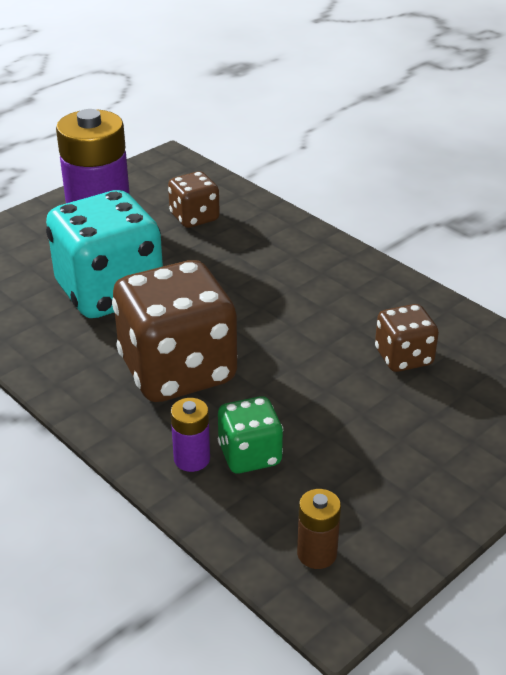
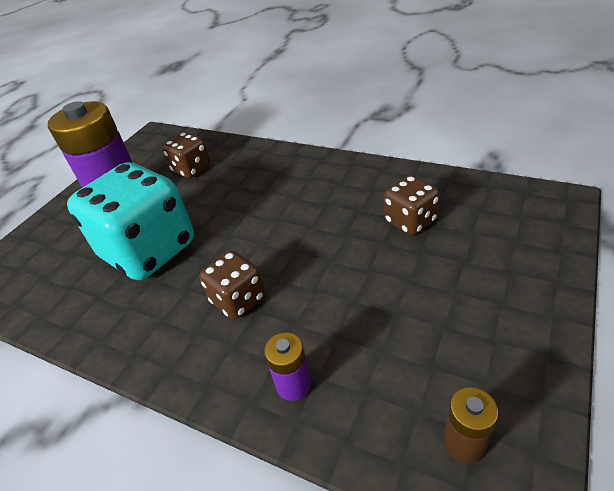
camera: 15 degrees left, 5 degrees up
(178, 371) = (238, 300): brown dice -> brown dice, size x0.50
(249, 455) = (342, 358): green dice -> none

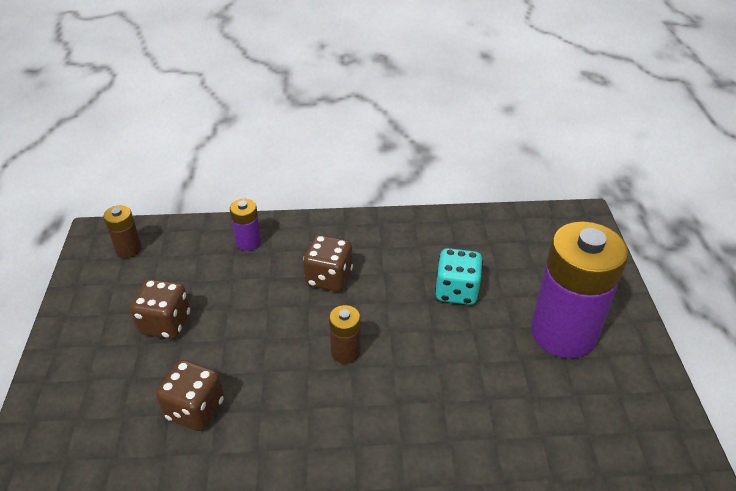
camera: 145 degrees right, 0 degrees up
(149, 250) = (456, 291): turquoise dice -> turquoise dice, size x0.50
(191, 169) = (532, 409): brown dice -> brown dice (165, 323)
(273, 229) = (345, 352): none -> brown battery

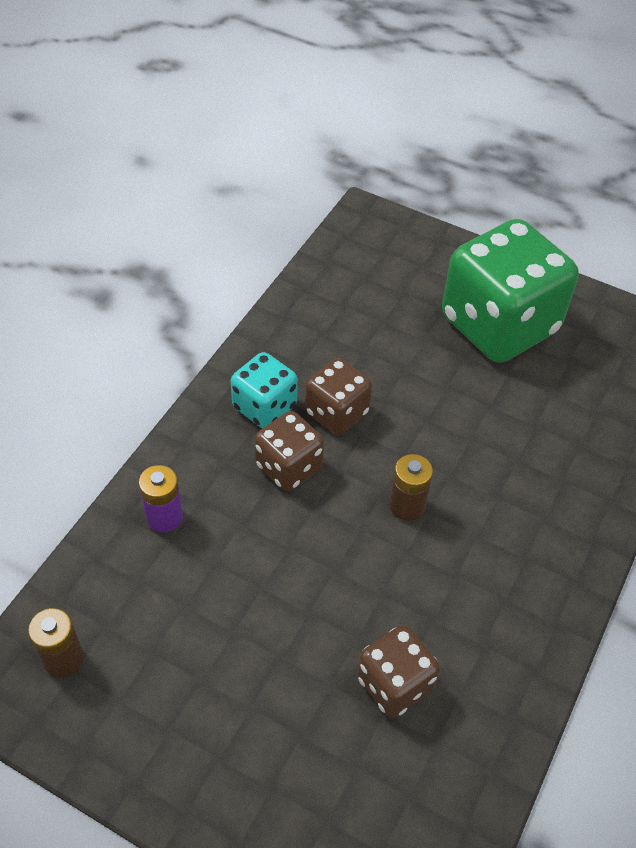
camera: 60 degrees left, 10 degrees up
(165, 323) = (239, 665): brown dice -> brown dice (336, 412)
(456, 291) = (391, 370): turquoise dice -> turquoise dice (264, 407)
(563, 333) = (498, 325): purple battery -> green dice

